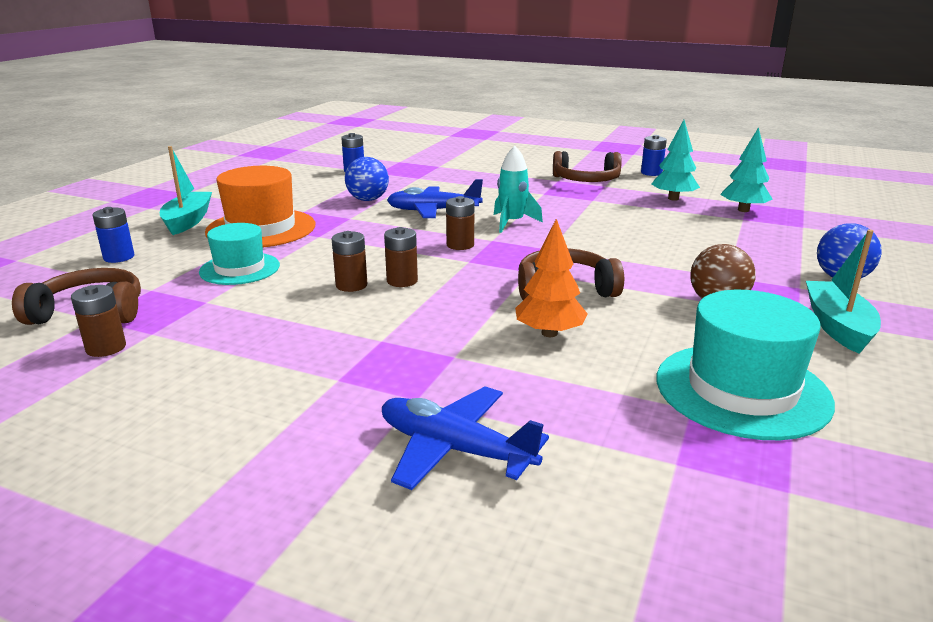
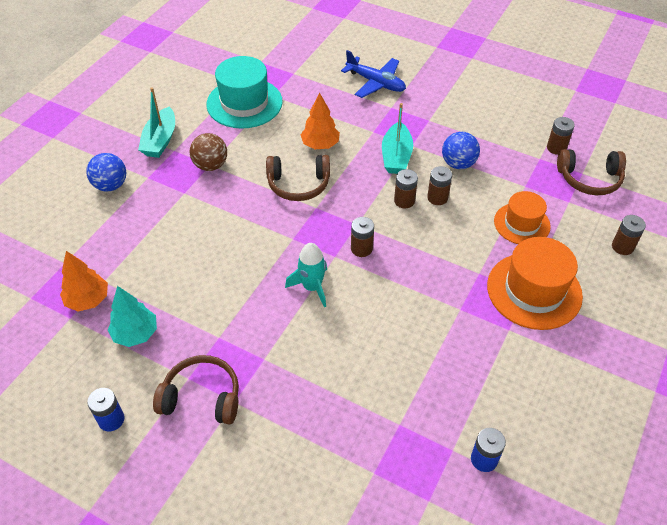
camera: 175 degrees left, 25 degrees up
(119, 257) = (622, 247): blue battery -> brown battery
(188, 221) = (609, 312): turquoise boat -> turquoise boat (396, 156)
(240, 269) = (522, 224): turquoise hat -> orange hat
(368, 200) = (450, 354): blue ball -> blue ball (458, 164)
(433, 211) = (382, 319): blue plane -> none
(743, 210) = (88, 300): turquoise tree -> orange tree

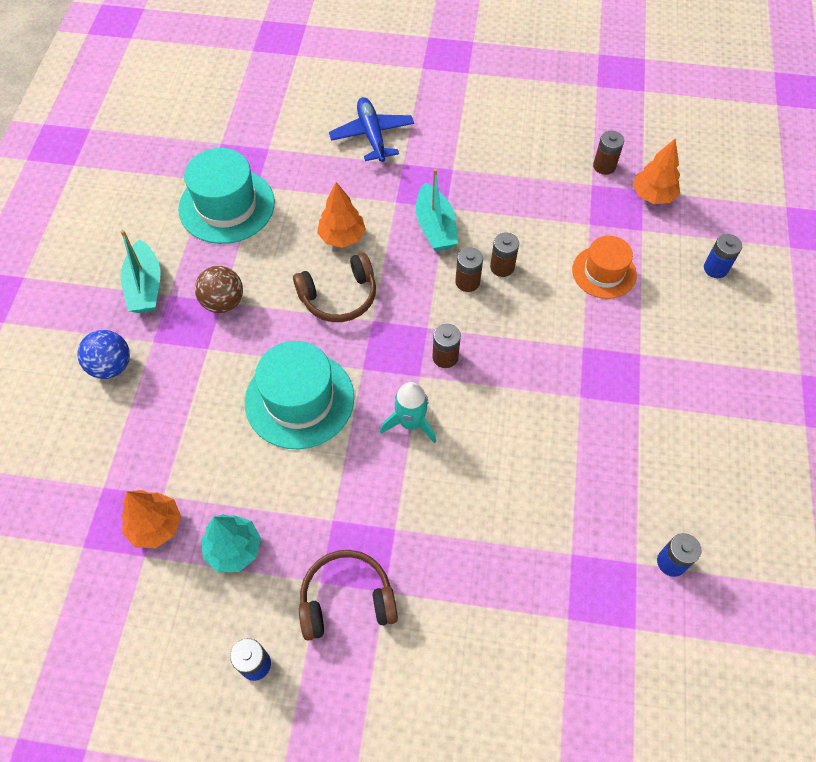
camera: 20 degrees left, 10 degrees up
(234, 246) = (299, 399): none -> turquoise hat
(376, 83) = (372, 135): blue plane -> blue plane turned 120 degrees counterclockwise
(458, 164) = (507, 217): blue ball -> none
(534, 290) = (647, 350): orange hat -> none
(589, 179) = (652, 195): brown headphones -> orange tree
(622, 247) = (715, 268): brown battery -> blue battery

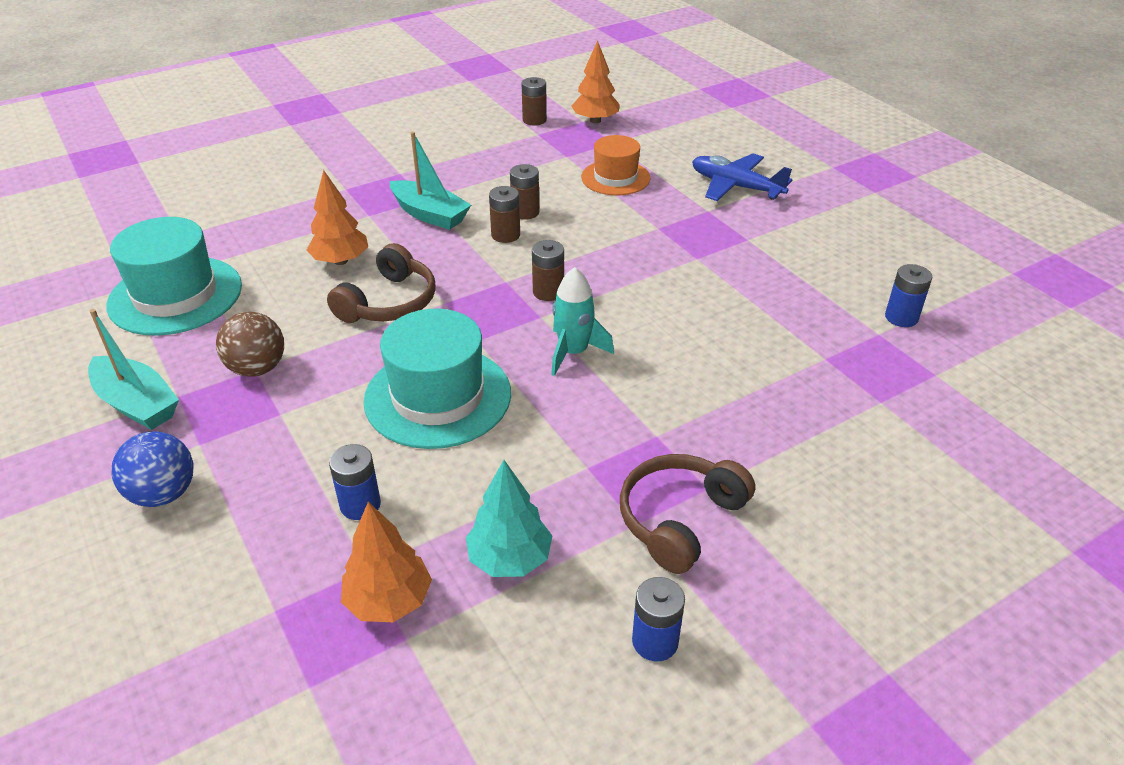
camera: 40 degrees left, 20 degrees down
(372, 135) = (290, 183): blue plane -> blue plane (735, 187)
(715, 268) = (696, 139): blue battery -> blue battery (360, 505)

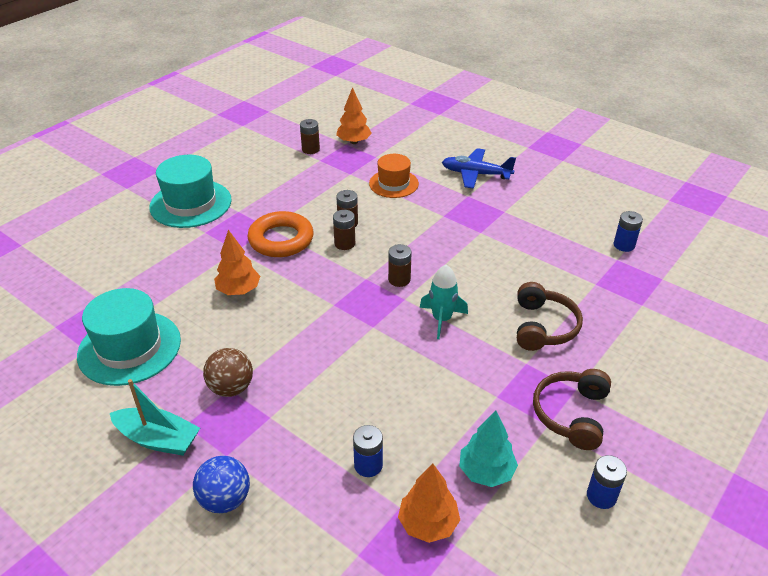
camera: 20 degrees left, 0 degrees up
(389, 302) = (294, 314): brown headphones -> brown headphones (543, 327)
(429, 214) = (281, 239): turquoise boat -> orange ring
(438, 397) = (372, 374): turquoise hat -> turquoise hat (190, 204)

